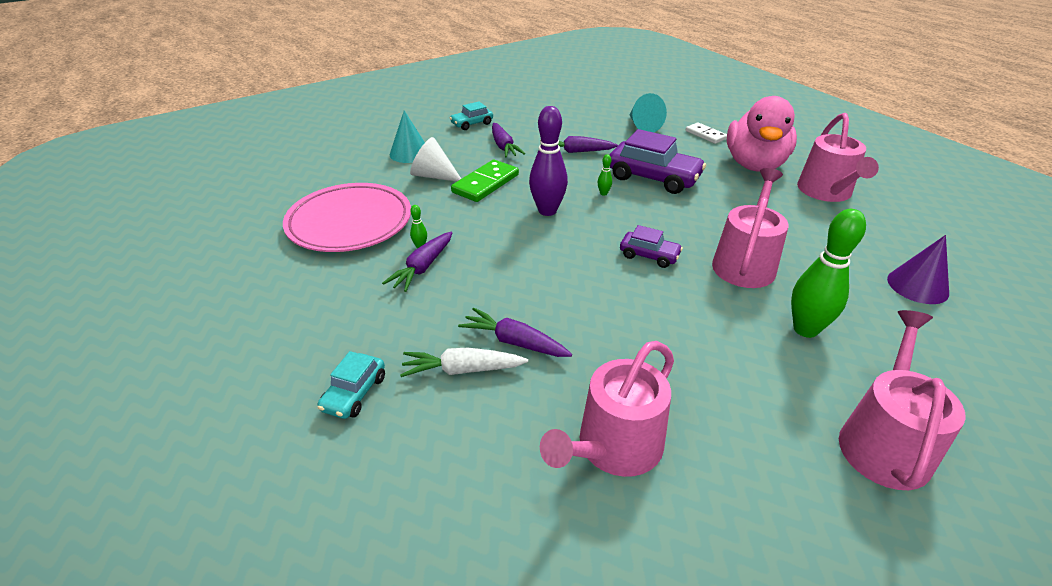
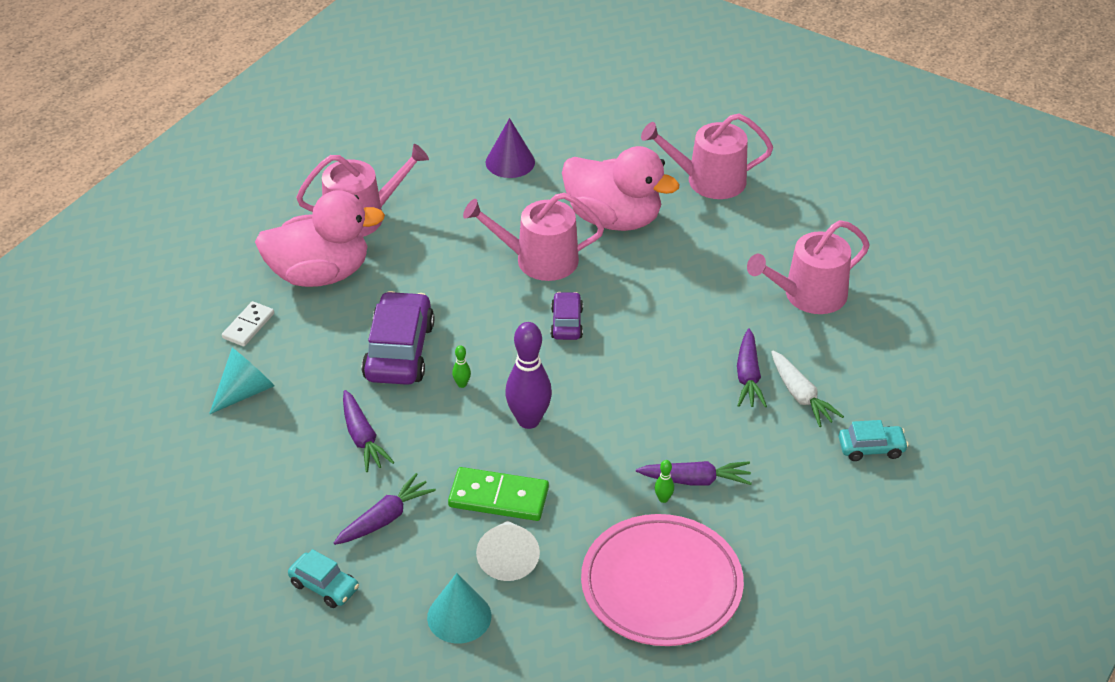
camera: 115 degrees left, 5 degrees up
(613, 448) = (808, 295): pink watering can -> pink watering can turned 135 degrees clockwise
(805, 329) = (614, 219): green bowling pin -> pink duck

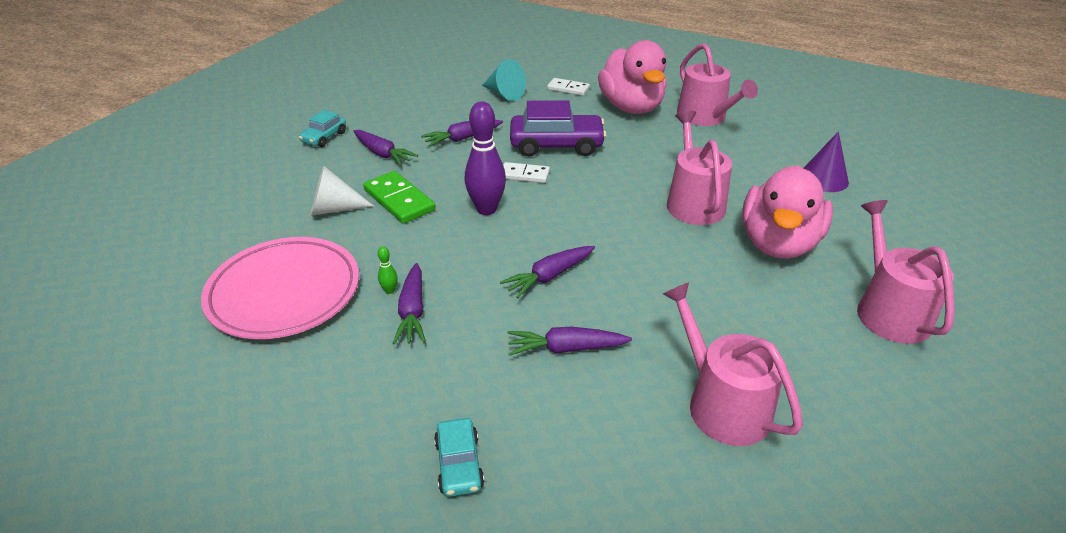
camera: 85 degrees right, 5 degrees down
(459, 616) = (281, 191): turquoise cone -> none
(462, 384) = (524, 175): green bowling pin -> white domino
(498, 497) = (399, 200): green domino -> green domino turned 45 degrees counterclockwise
(566, 323) = (613, 222): purple car -> none
(650, 379) = (549, 277): none -> purple carrot
(801, 396) = (542, 395): white carrot -> none

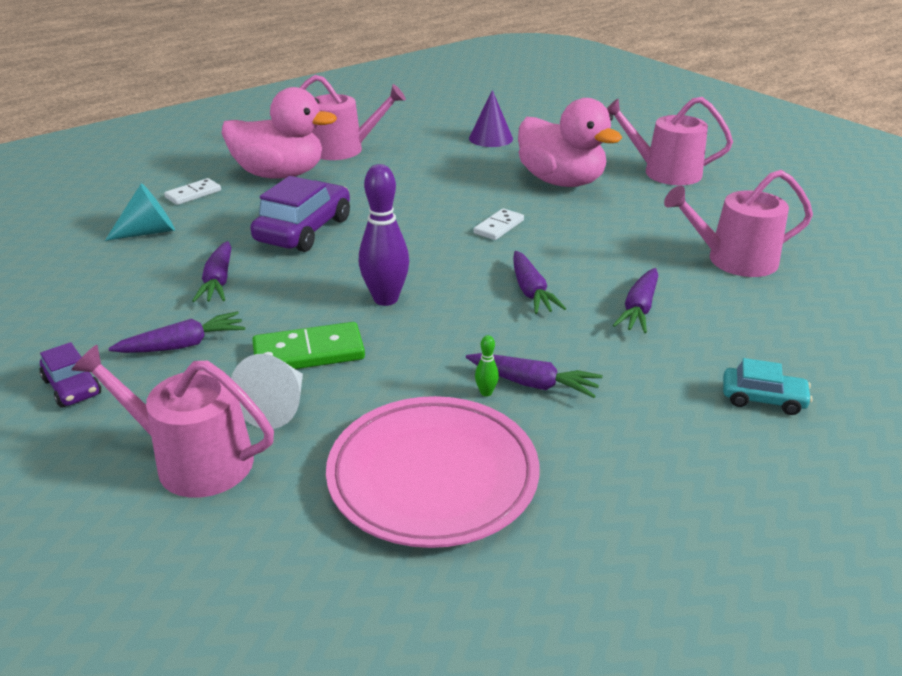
camera: 65 degrees left, 5 degrees down
(324, 137) = (72, 387): turquoise car -> purple car
(524, 175) = (342, 262): white domino -> white domino (498, 227)
(693, 202) = (474, 195): pink watering can -> pink watering can (193, 460)

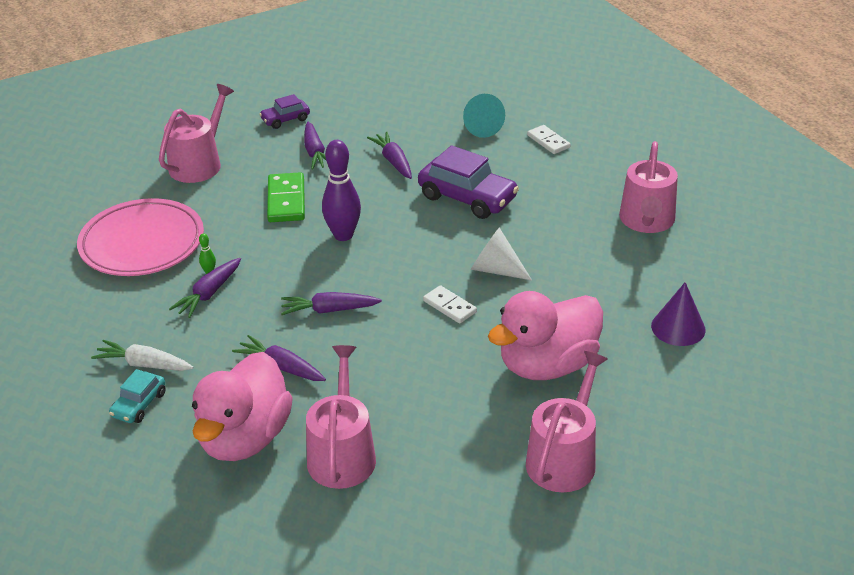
camera: 100 degrees right, 5 degrees up
(218, 281) = (393, 161): purple carrot -> purple carrot turned 60 degrees clockwise
(277, 407) = (233, 189): white cone -> white cone (496, 269)
(280, 174) = (585, 184): pink duck -> pink duck (245, 438)
(694, 411) = (143, 364): none -> white carrot

